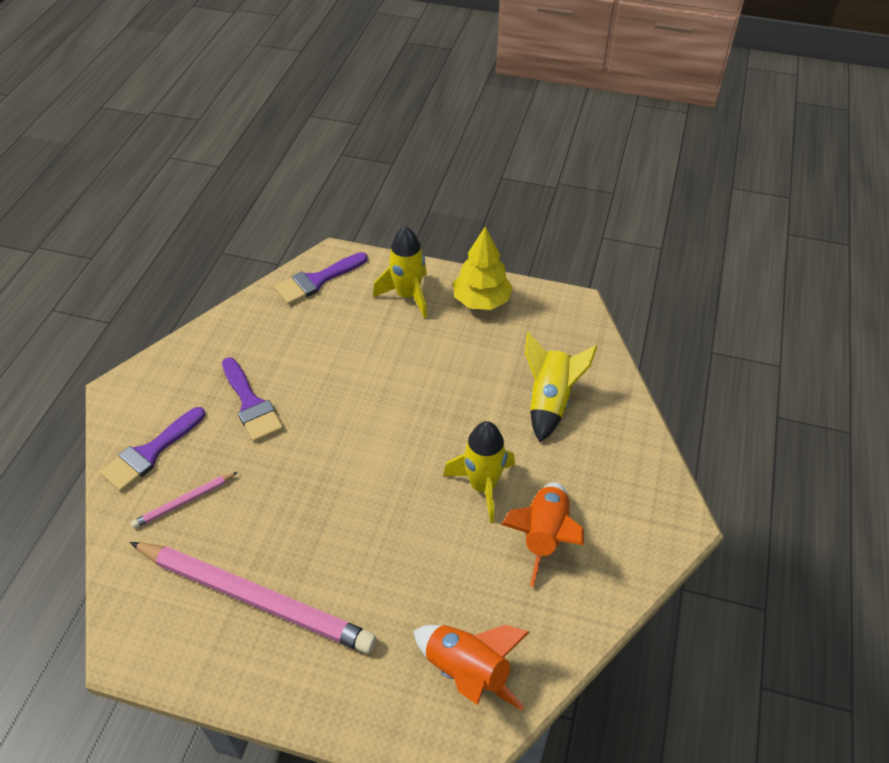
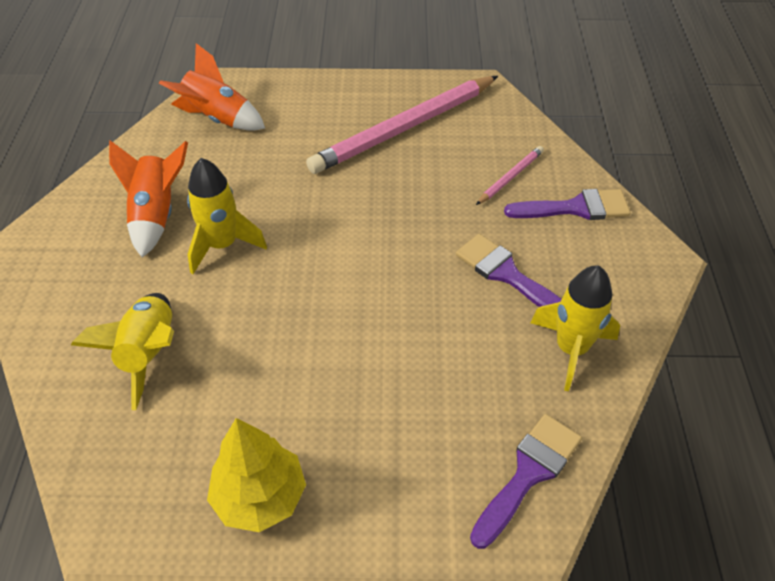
camera: 165 degrees right, 0 degrees up
(150, 453) = (575, 208): purple brush -> purple brush turned 60 degrees clockwise
(254, 598) = (404, 128): pink pencil -> pink pencil turned 45 degrees counterclockwise
(408, 295) = (378, 479): yellow rocket -> yellow rocket (571, 349)

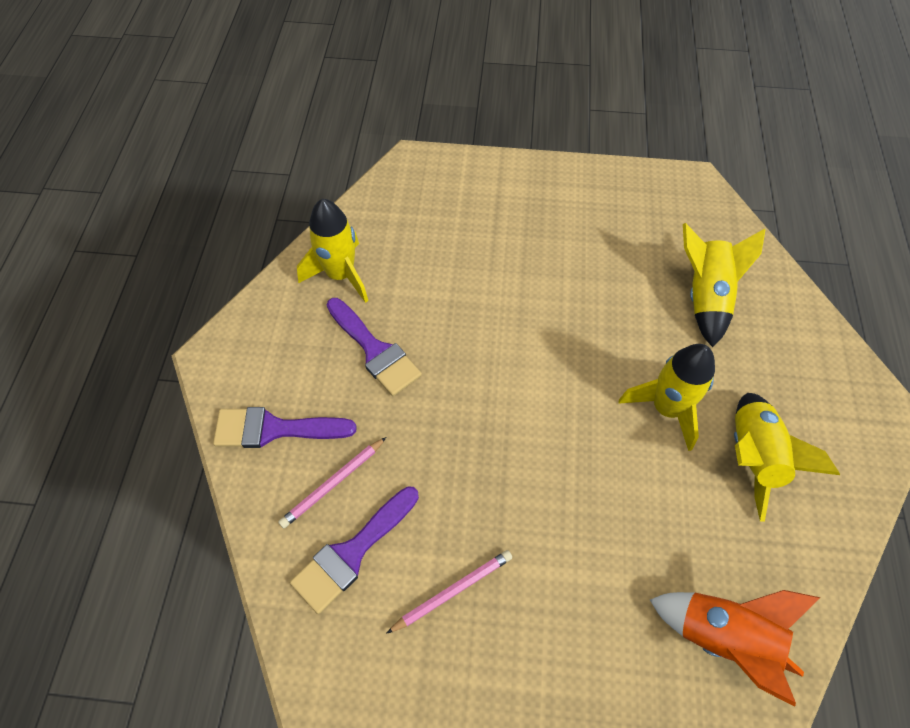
camera: 175 degrees left, 10 degrees up
(156, 215) = (752, 457): orange rocket -> yellow rocket
(260, 496) = (593, 191): yellow tree -> none
(404, 128) = (452, 591): pink pencil -> pink pencil, size x0.44
(528, 473) = (404, 192): purple brush -> purple brush (352, 553)

